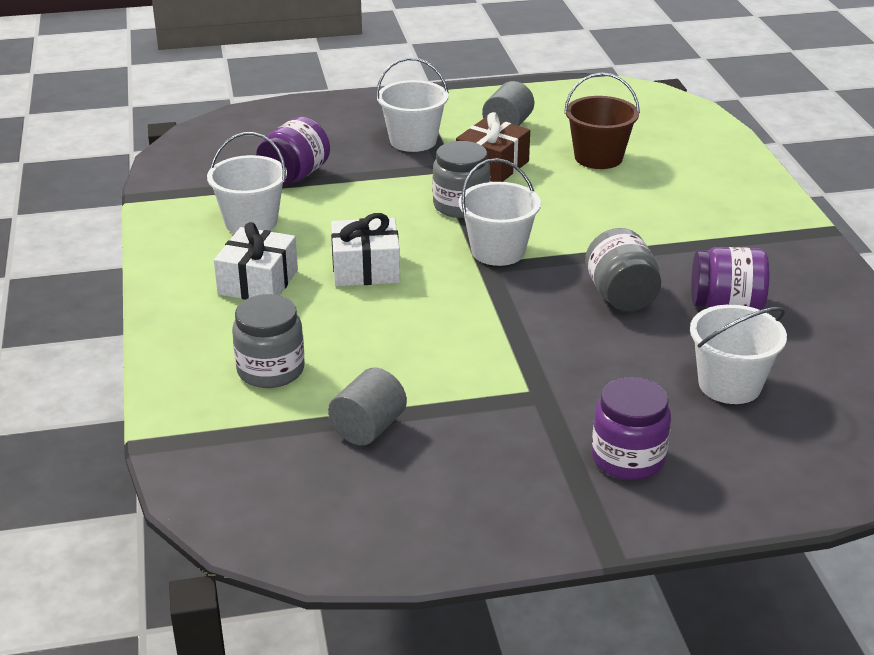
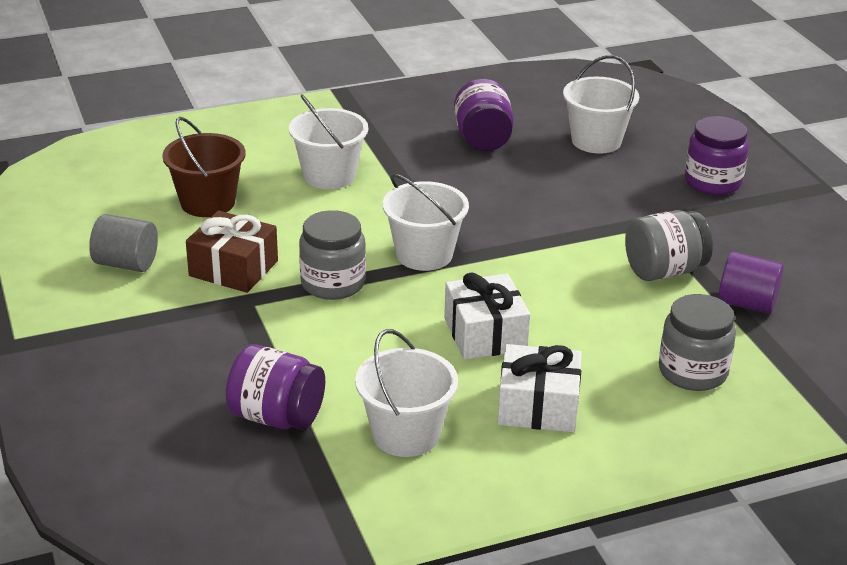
camera: 100 degrees left, 0 degrees up
(368, 428) = (747, 303): grey cylinder -> purple cylinder
(413, 141) = (170, 330): white bucket -> white bucket (329, 175)
(621, 296) = (485, 187): grey jar -> grey jar (664, 271)

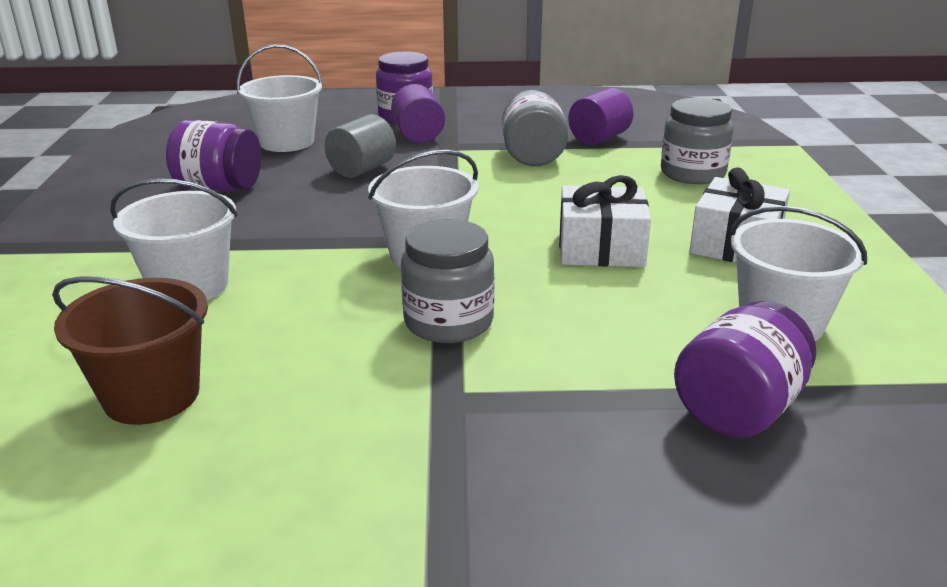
camera: 70 degrees left, 5 degrees down
(126, 263) = (259, 511): grey cylinder -> grey cylinder (362, 169)
(233, 268) = (358, 396): brown gift -> none
(667, 199) = (418, 135): none -> purple cylinder

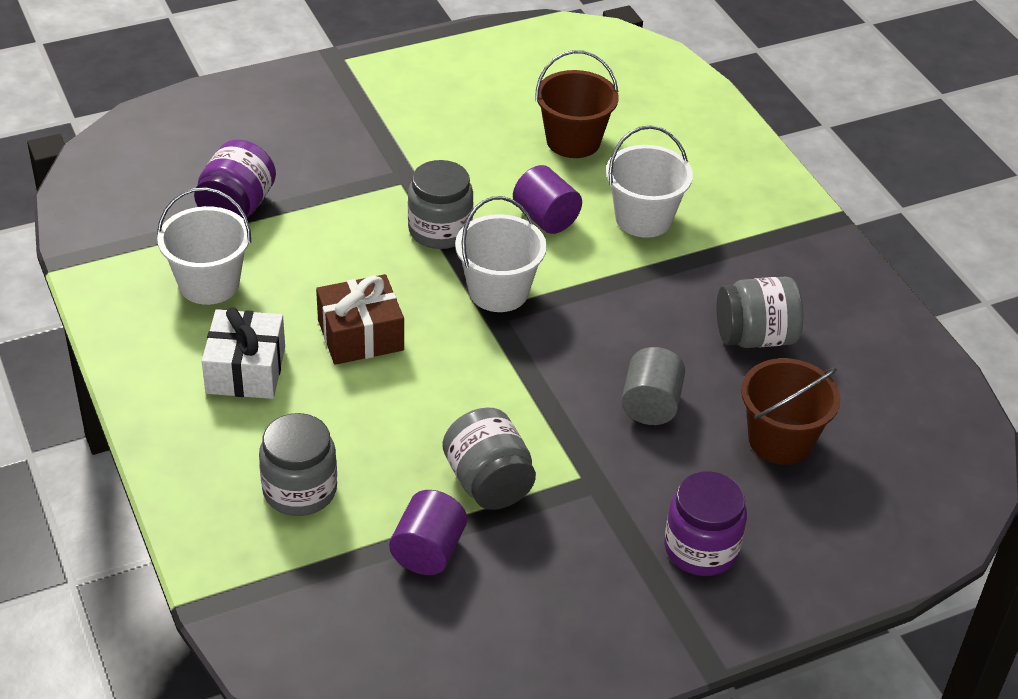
camera: 155 degrees right, 15 degrees up
(219, 188) = (755, 337): purple jar -> grey jar
(287, 142) = (780, 440): white bucket -> brown bucket
(418, 135) = (648, 499): purple cylinder -> purple cylinder (546, 218)
(601, 248) = (360, 335): white gift -> brown gift

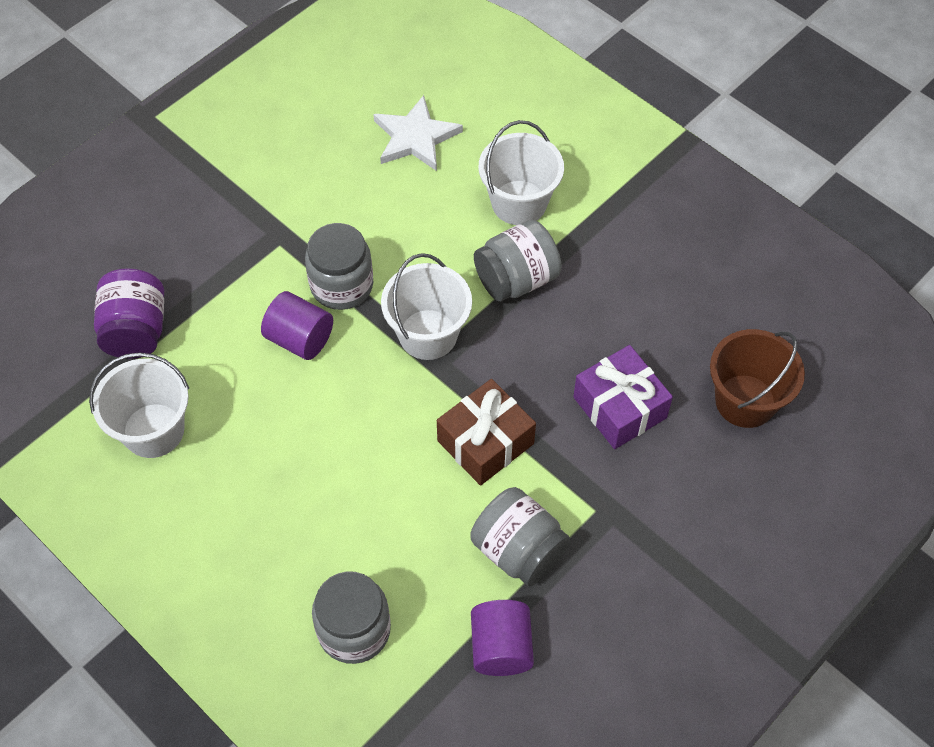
camera: 20 degrees left, 15 degrees up
(245, 370) = (237, 516): white gift -> none
(360, 335) = (325, 433): brown gift -> brown gift (485, 442)
(546, 218) = (432, 235): purple cylinder -> purple cylinder (300, 339)
(573, 141) = (415, 137): brown bucket -> white star
(650, 405) = (619, 407): grey cylinder -> purple gift
(701, 549) = (732, 544): purple jar -> none
(755, 337) = (674, 297): grey jar -> grey jar (516, 279)

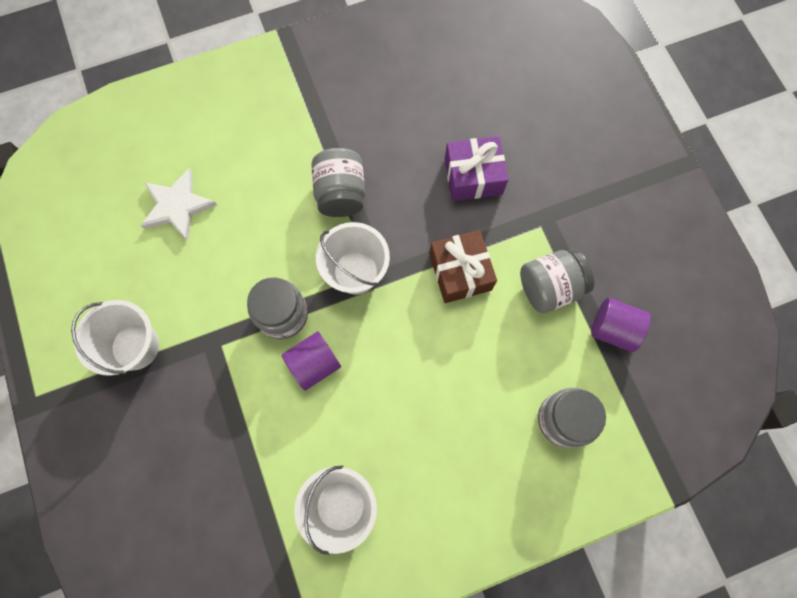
camera: 65 degrees left, 15 degrees up
(136, 331) = (243, 487): purple jar -> none
(519, 203) = (277, 162): white bucket -> white bucket (135, 346)
(745, 401) = (503, 101): brown bucket -> none

